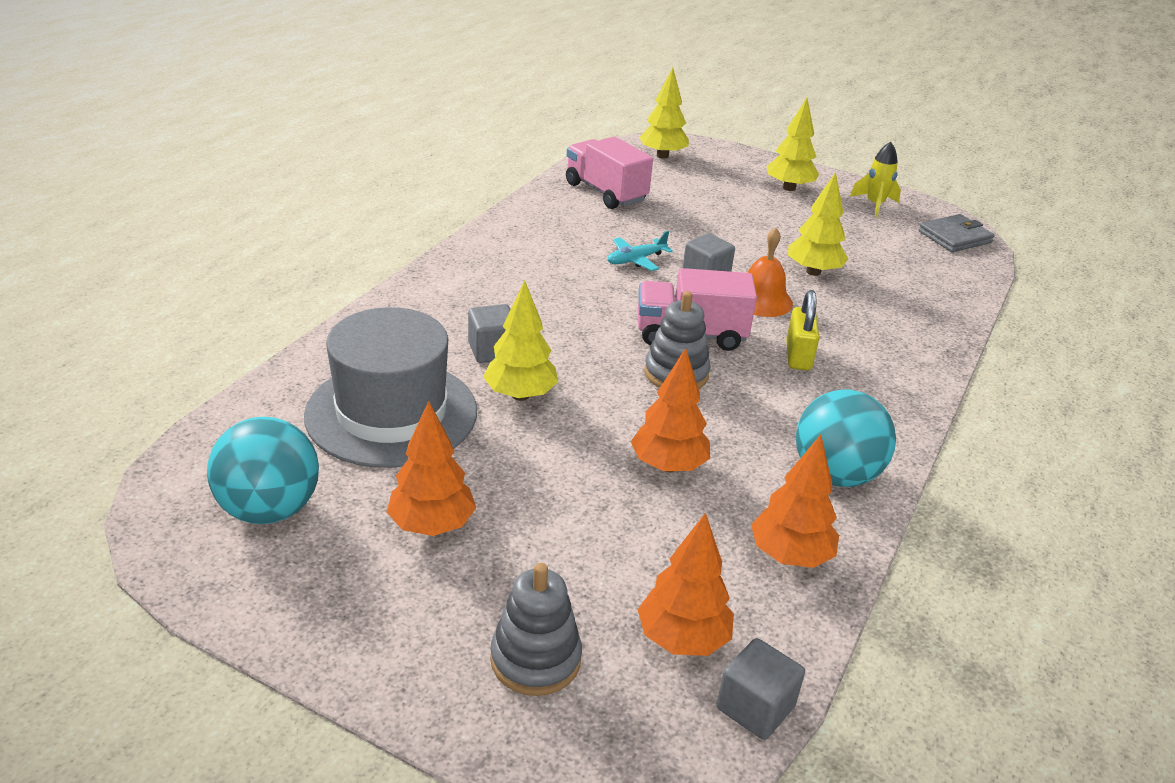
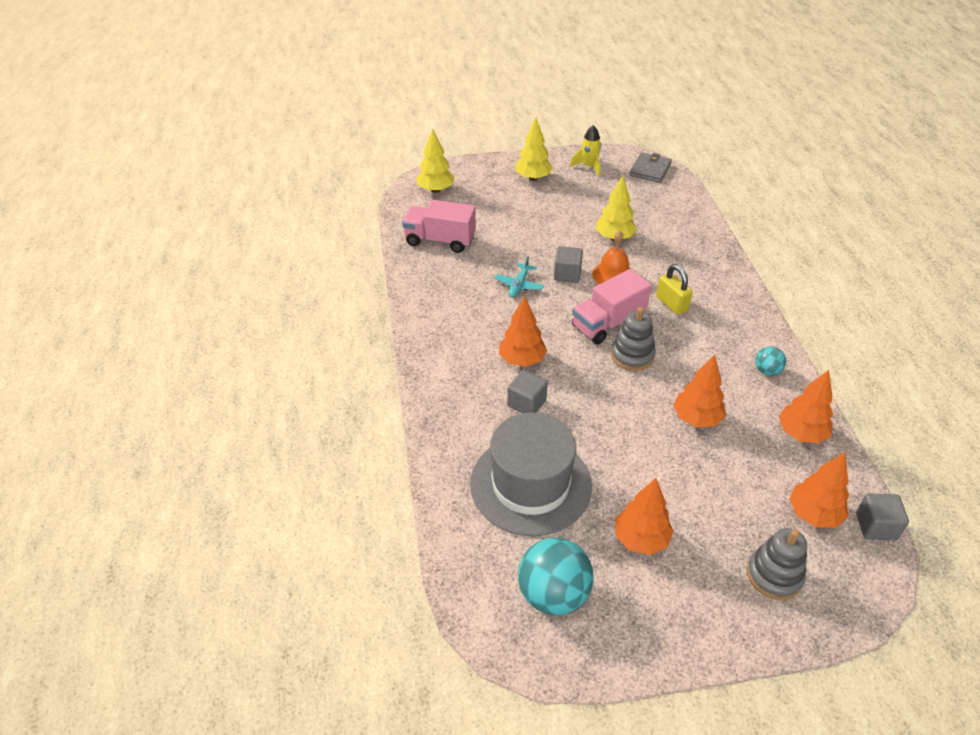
camera: 35 degrees left, 10 degrees up
(520, 395) = (578, 424): yellow tree -> none
(543, 316) = (522, 360): none -> orange tree
(835, 475) = (767, 371): turquoise ball -> turquoise ball, size x0.50

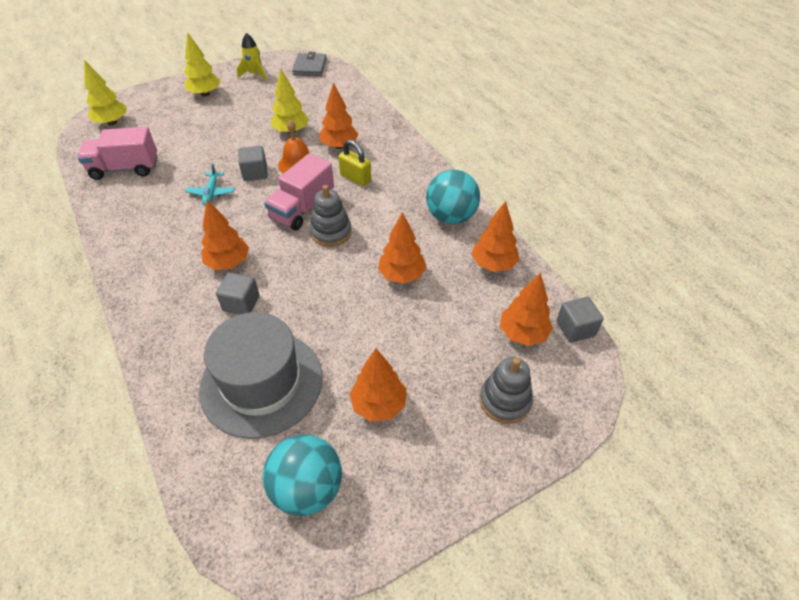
camera: 20 degrees left, 5 degrees up
(662, 265) = (339, 146): none -> orange tree
(767, 371) = (451, 217): turquoise ball -> turquoise ball, size x2.01

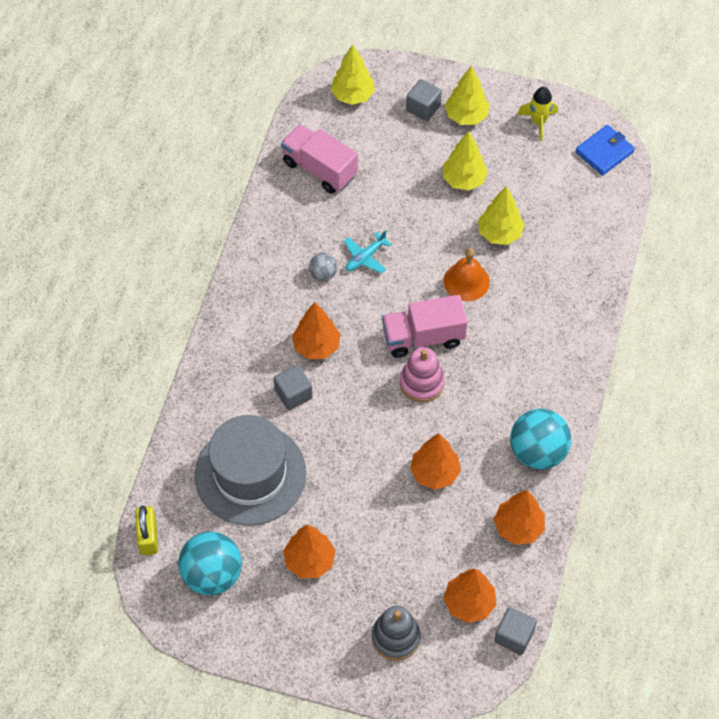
camera: 45 degrees right, 10 degrees up
(188, 220) = (323, 274): none -> grey ball
(237, 120) = (463, 180): none -> yellow tree
(255, 173) = (421, 262): grey cube -> grey cube (423, 108)
(310, 67) = (604, 152): grey wallet -> blue wallet
(331, 232) = (422, 383): grey stacking toy -> pink stacking toy
(339, 146) = (525, 288): orange tree -> none
(355, 178) = (501, 340): yellow padlock -> yellow padlock (148, 537)

